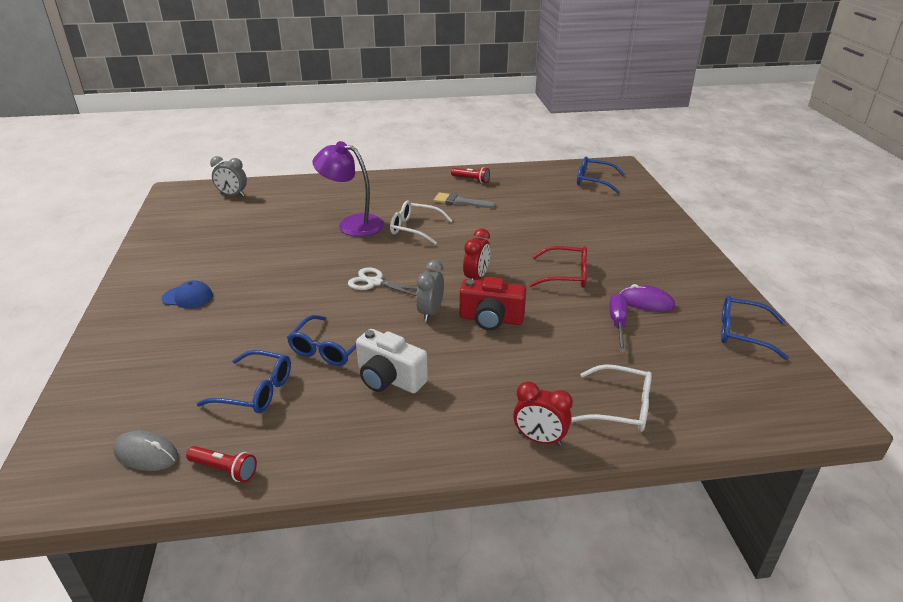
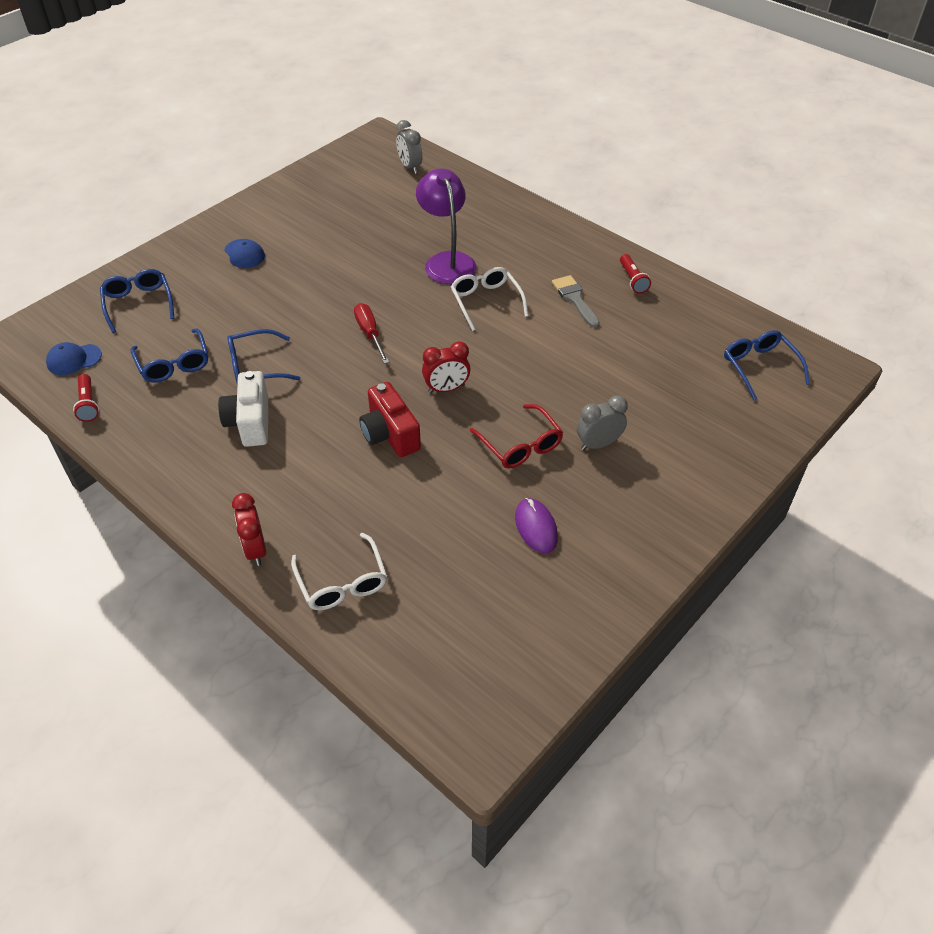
camera: 50 degrees right, 15 degrees up
(146, 453) = (74, 359): grey mouse -> blue cap
(375, 282) = (370, 333): white scissors -> red screwdriver
(430, 312) = (361, 392): grey clock -> grey clock (598, 444)
(617, 323) = (473, 522): purple screwdriver -> none
(741, 333) = (556, 626): blue glasses -> blue glasses (138, 303)

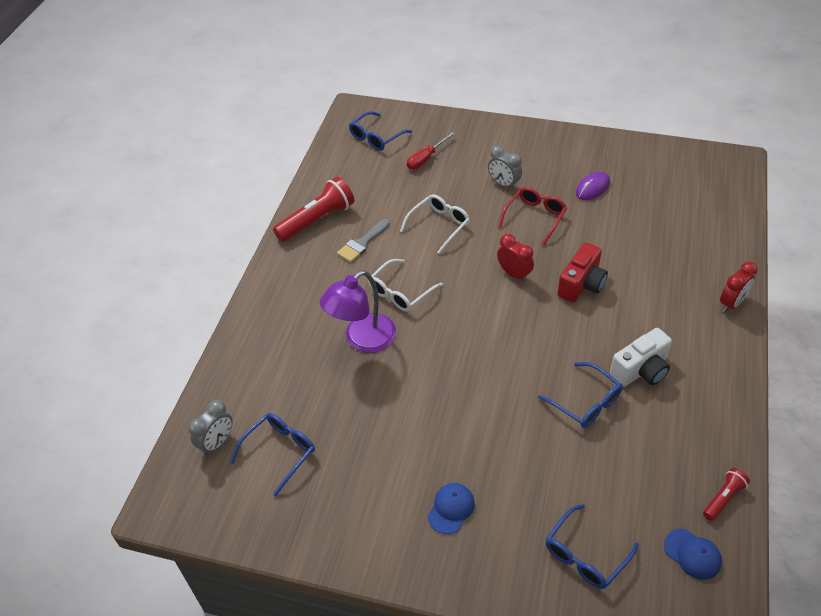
camera: 115 degrees left, 0 degrees up
(174, 364) = (630, 465): blue glasses -> blue glasses (280, 451)
(342, 583) = (710, 251): white glasses -> white glasses (439, 225)
(370, 333) = (490, 347): red screwdriver -> red screwdriver (425, 159)
(632, 280) = (317, 220): red flashlight -> red flashlight, size x1.91

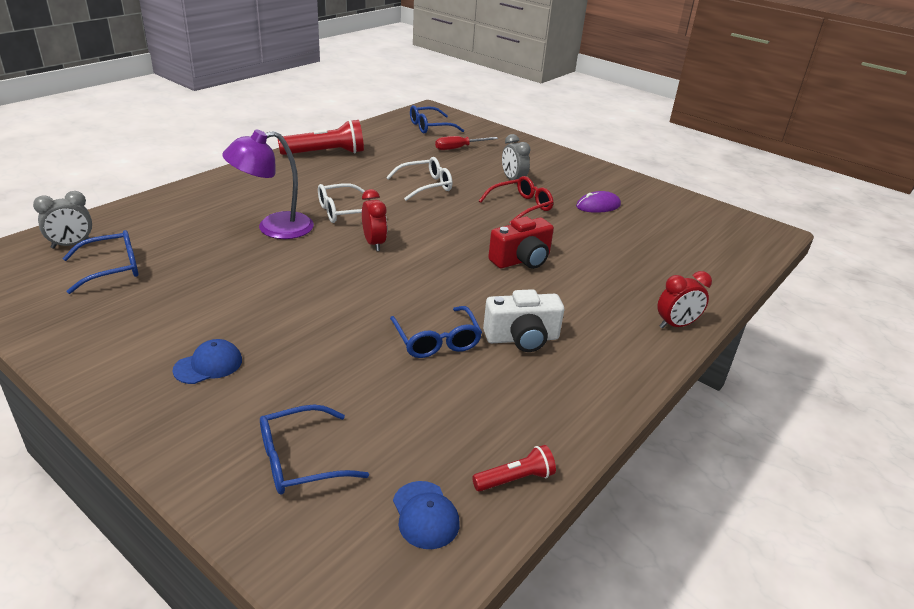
camera: 20 degrees right, 15 degrees down
(362, 243) = (346, 175): grey brush -> none
(514, 274) = (461, 233): red clock -> red clock (374, 243)

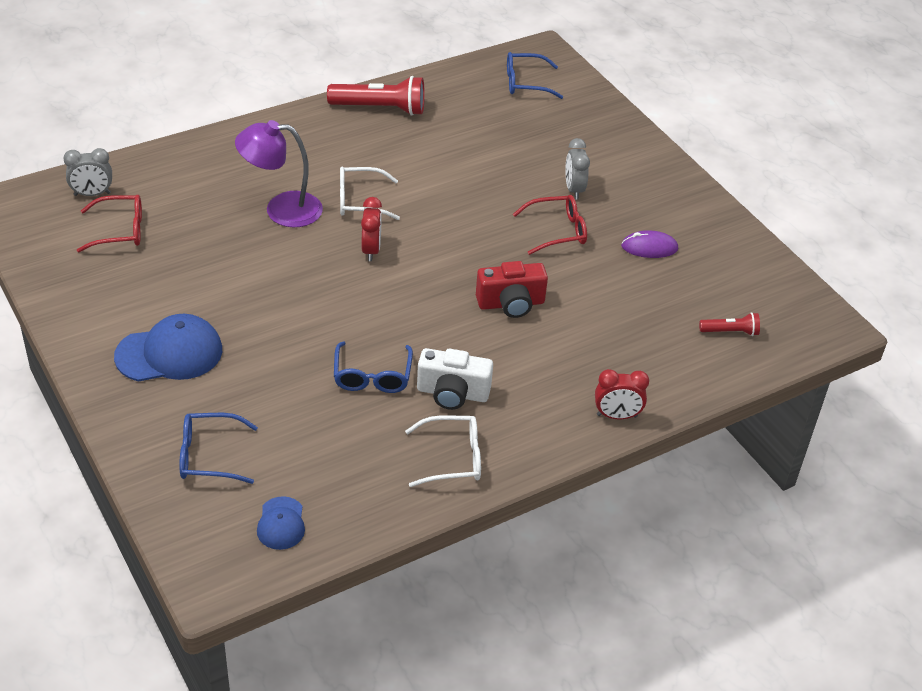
camera: 20 degrees right, 10 degrees up
(113, 268) = (120, 231): blue glasses -> red glasses
(208, 365) = (169, 353): blue cap -> blue cap, size x1.82
(426, 185) = (468, 179): white glasses -> white glasses (453, 458)
(458, 148) = (540, 126): red screwdriver -> none
(515, 479) = (365, 517): red flashlight -> red flashlight (730, 332)

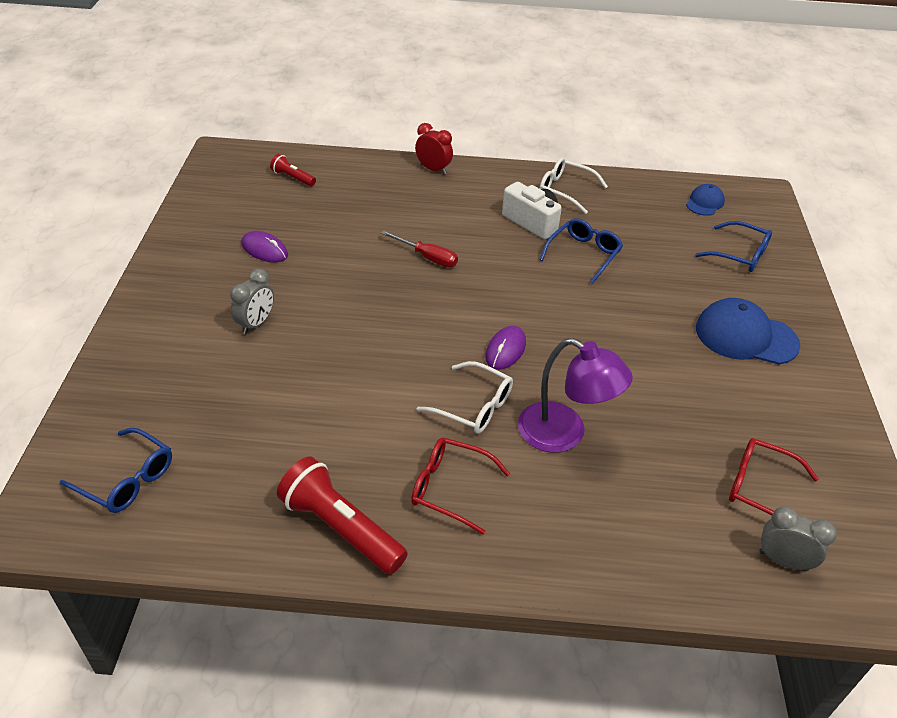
camera: 145 degrees left, 0 degrees up
(371, 250) = (505, 350): red clock -> purple mouse
(511, 304) = (427, 257): red camera -> red screwdriver
(558, 231) = (320, 294): red glasses -> red glasses (449, 488)

